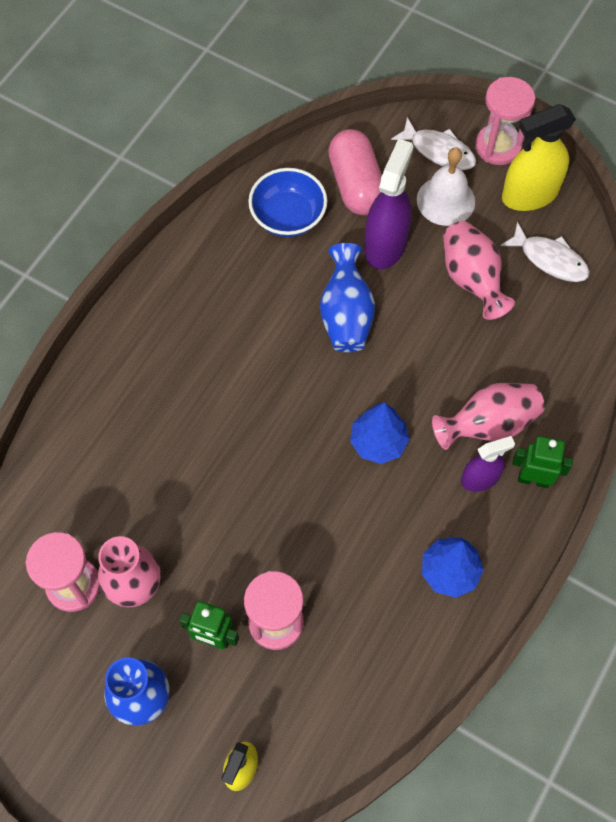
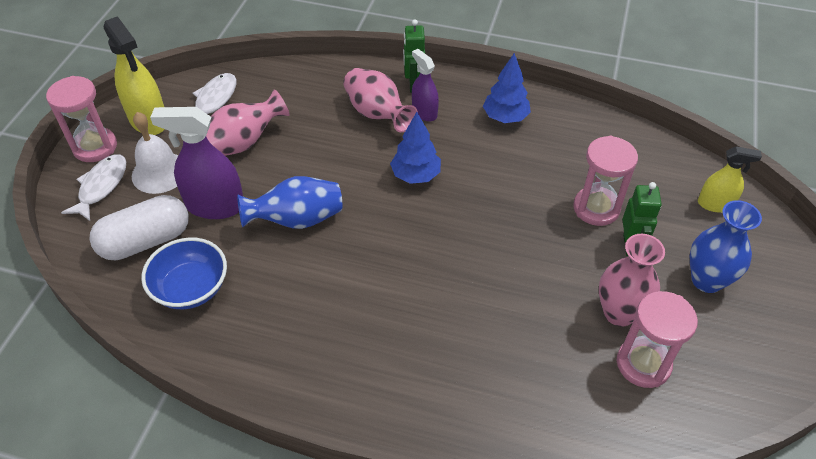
camera: 105 degrees left, 15 degrees down
(356, 184) = (146, 241): pink capsule -> white capsule

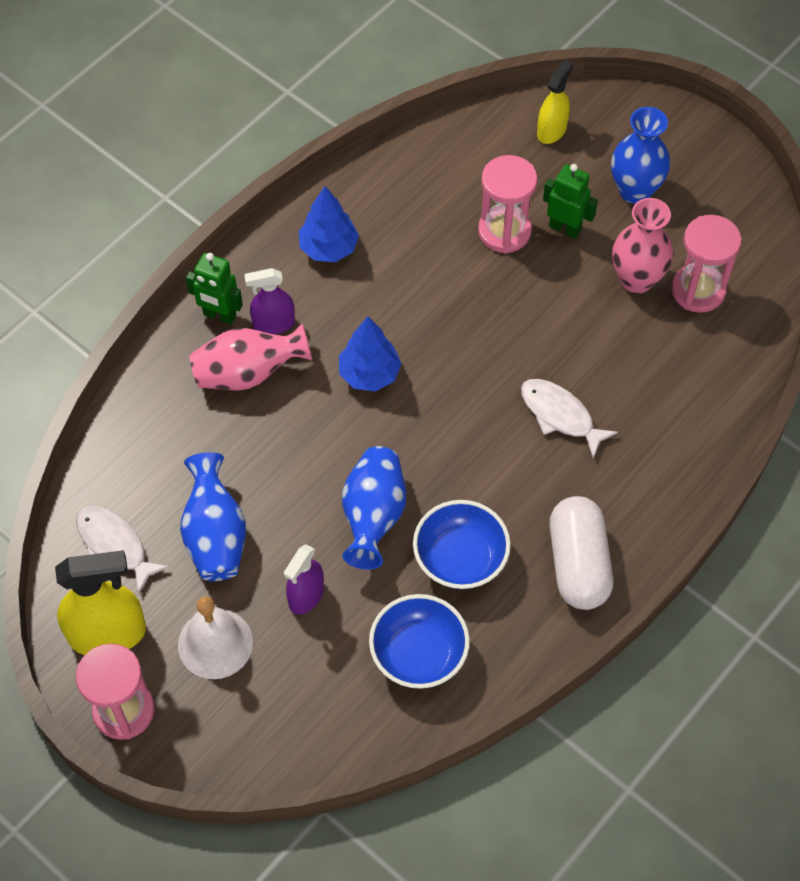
camera: 65 degrees left, 10 degrees up
(101, 186) = (203, 717): white fish -> white fish (560, 415)
(146, 241) = (323, 685): white capsule -> white capsule (578, 563)
(215, 206) = (306, 596): purple spray bottle -> purple spray bottle, size x0.60
(243, 143) = (215, 535): pink vase -> blue vase
(285, 285) = (460, 558): none -> blue bowl

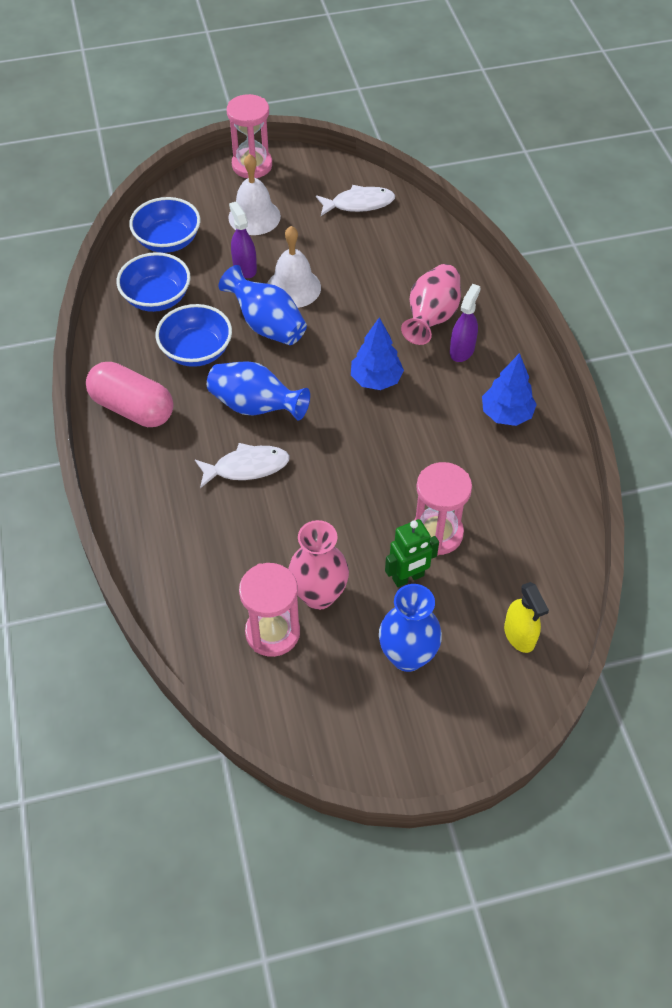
camera: 125 degrees right, 5 degrees down
(108, 634) = (304, 178): yellow spray bottle -> none
(215, 535) = (324, 248): blue vase -> blue vase (255, 406)
(219, 315) = (493, 326): green robot -> none
(300, 526) = (293, 287): none -> white bell
(323, 710) = (168, 241): none -> blue bowl
(578, 563) = (133, 408): white capsule -> pink capsule

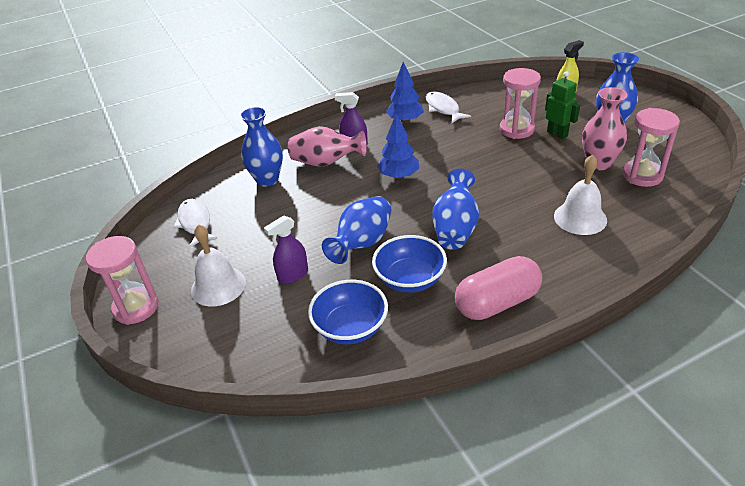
camera: 100 degrees left, 15 degrees down
(133, 408) = (497, 302): pink capsule -> pink capsule turned 45 degrees clockwise
(168, 241) = (263, 343): blue bowl -> none
(247, 467) = (517, 218): white fish -> white fish (443, 108)
(293, 287) = (311, 238): white bell -> white bell (580, 218)
(416, 263) = (267, 179): none -> blue vase

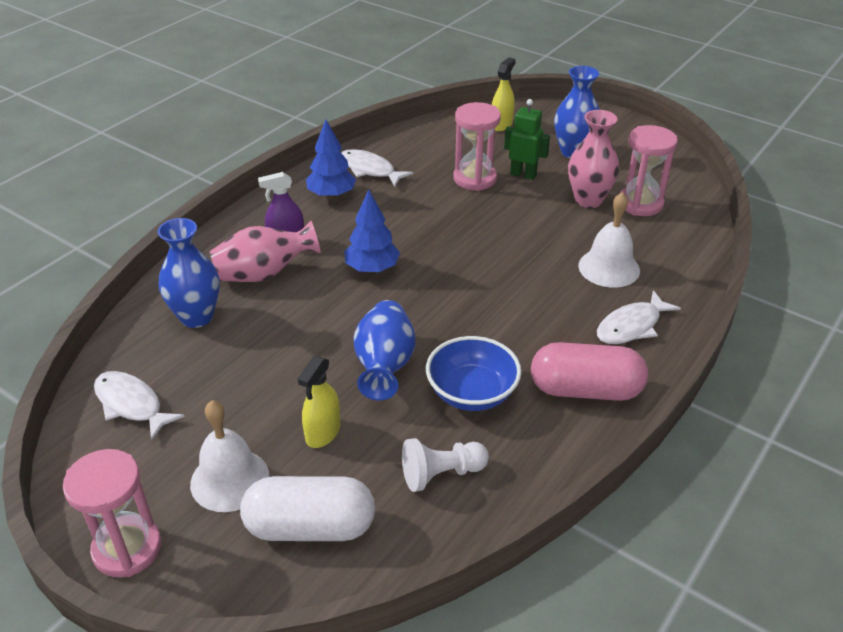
camera: 30 degrees left, 0 degrees up
(244, 332) = (310, 527): none -> white capsule
(293, 275) = (323, 433): purple spray bottle -> yellow spray bottle
(350, 327) = (441, 474): blue bowl -> white pawn
(455, 228) = (483, 316): blue vase -> none
(497, 302) = (585, 390): pink capsule -> pink capsule turned 60 degrees clockwise
(568, 266) = (631, 326): none -> white fish

